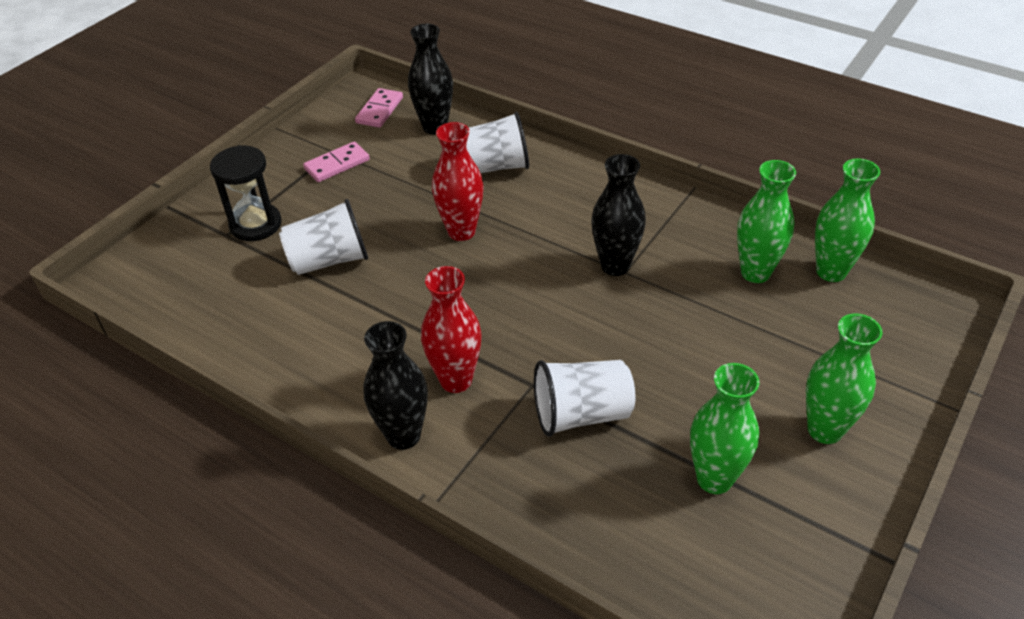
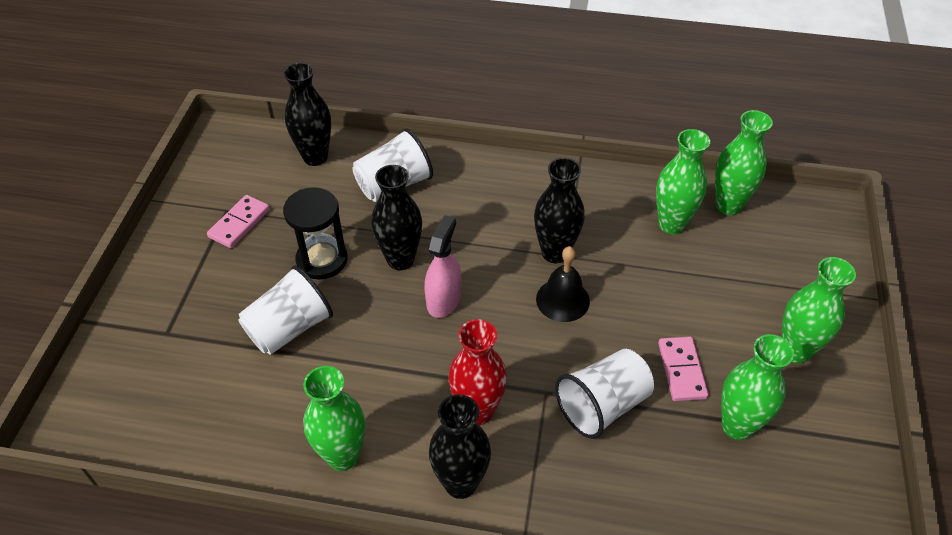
camera: 25 degrees left, 5 degrees up
(255, 224) = (191, 313): black hourglass -> black hourglass (322, 260)
(313, 378) = (342, 456): none -> green vase
(379, 110) = (250, 153): pink domino -> pink domino (681, 370)
(461, 231) = (400, 260): red vase -> black vase
(481, 276) = (443, 300): none -> pink spray bottle
(598, 309) = (562, 300): none -> black bell

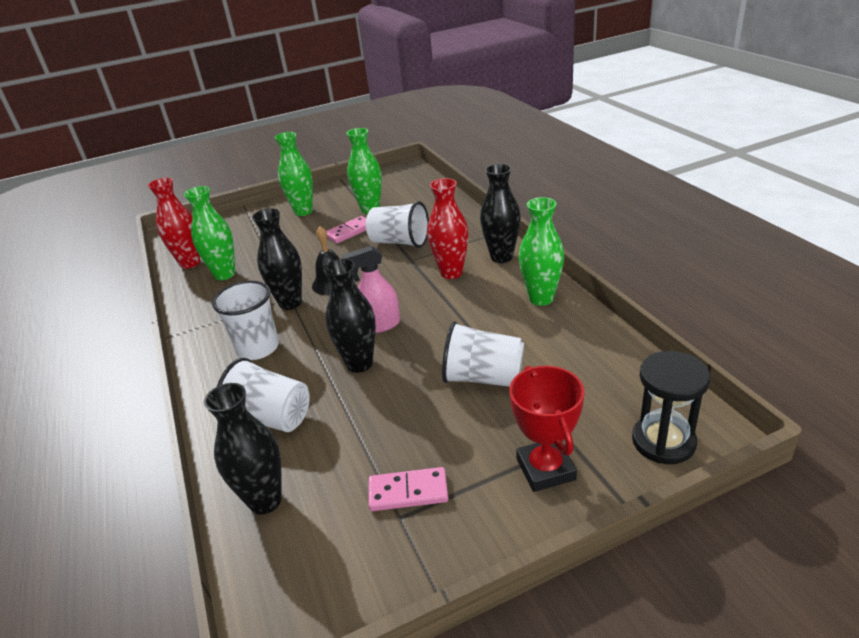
camera: 120 degrees left, 15 degrees down
(167, 302) = (545, 469): none -> red trophy
(322, 260) = (400, 405): black hourglass -> black hourglass (663, 441)
(497, 206) = (258, 348): none -> white cup
(728, 205) = (190, 263): green vase -> red vase

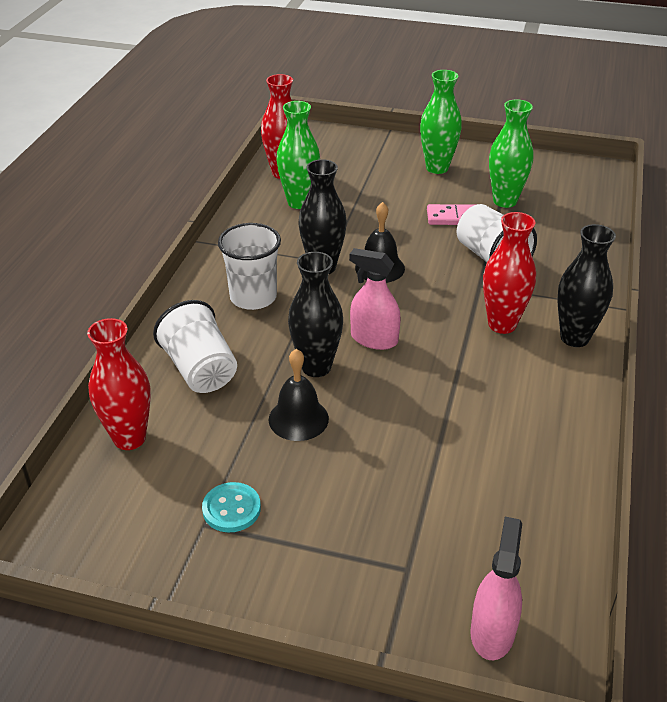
camera: 35 degrees right, 5 degrees up
(265, 501) = (129, 438): black vase -> red vase
(386, 402) = (298, 419): none -> black bell
(408, 492) = (231, 509): pink domino -> turquoise button
(483, 377) = (404, 453): white cup -> none
(541, 298) = (558, 410): green vase -> none
(545, 469) = (357, 574): red trophy -> none
(663, 441) = (492, 632): black hourglass -> pink spray bottle

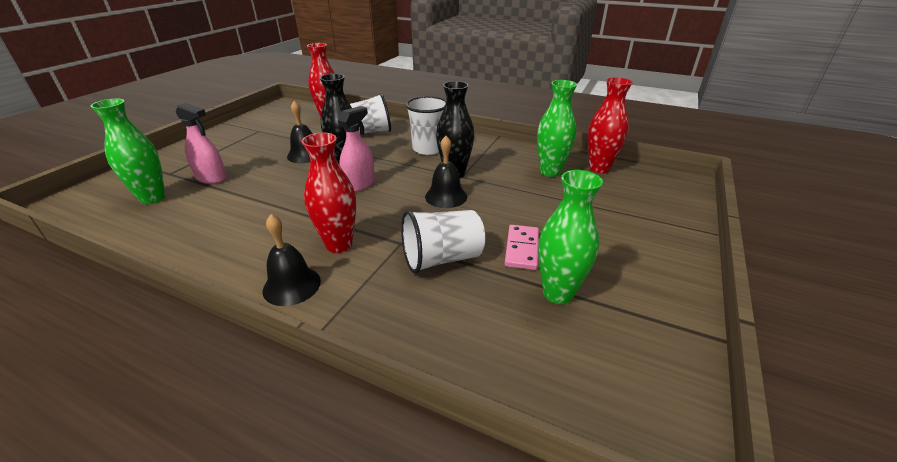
camera: 100 degrees right, 5 degrees down
(231, 509) = (260, 136): turquoise button -> none
(437, 168) = (631, 253): green vase -> green vase (153, 198)
(492, 632) = (101, 191): pink spray bottle -> pink spray bottle (211, 178)
(574, 338) = (292, 285): black vase -> black bell

